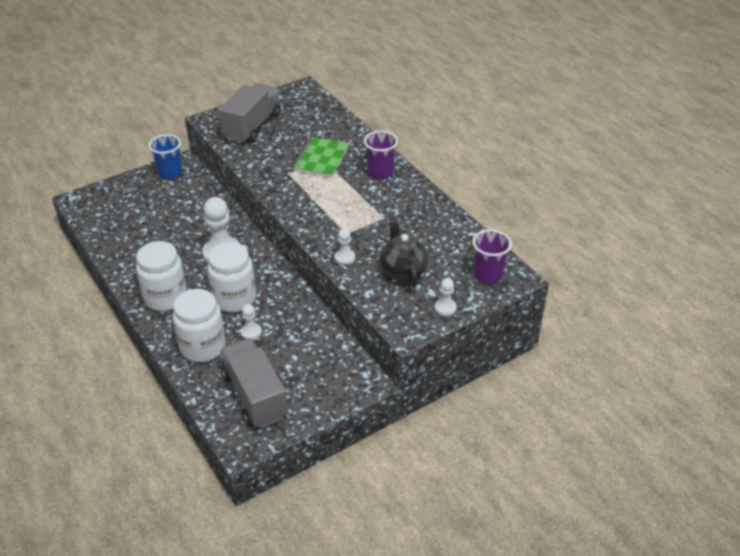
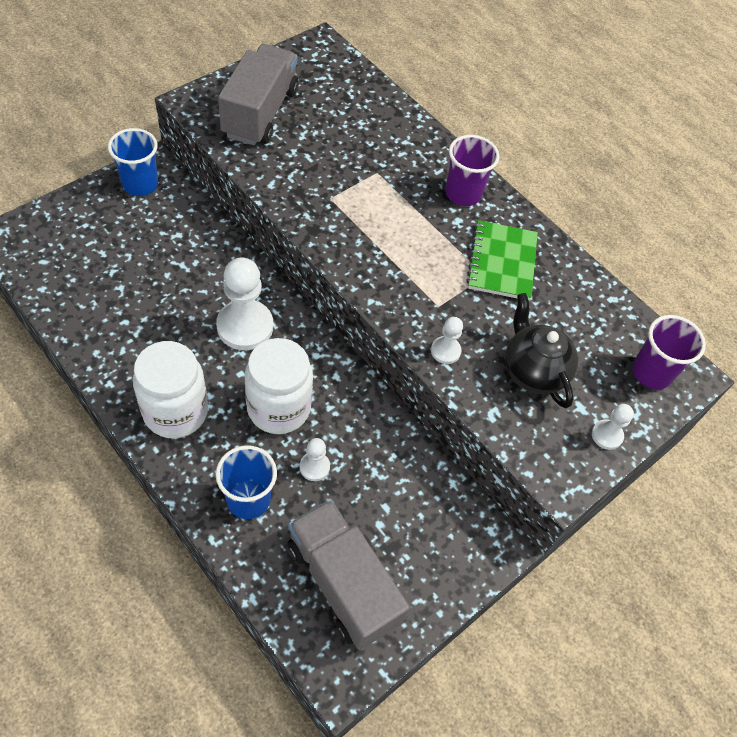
camera: 15 degrees left, 15 degrees up
(202, 347) = (248, 499): white jar -> blue cup
(321, 159) = (374, 171): green notebook -> green notebook (501, 262)

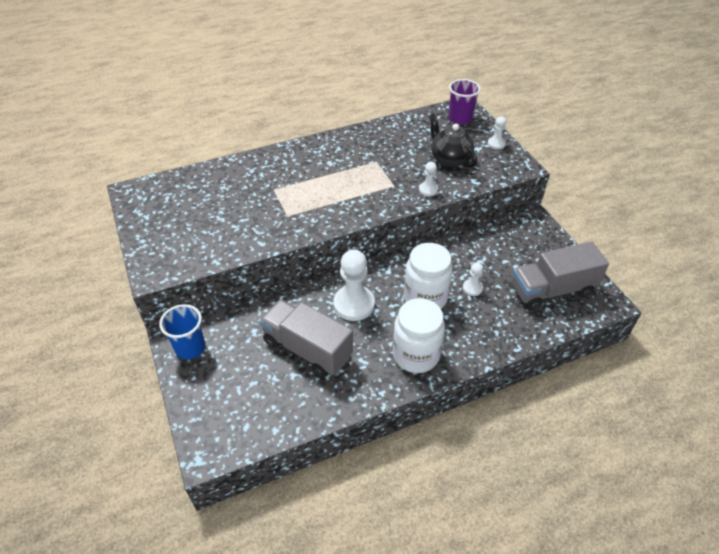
camera: 65 degrees left, 10 degrees down
(248, 499) = (490, 325): blue cup -> none
(260, 113) = (186, 237): grey truck -> grey truck (307, 349)
(463, 194) = (308, 155): purple cup -> none
(501, 262) = (369, 152): green notebook -> none
(533, 371) = (450, 159): black teapot -> black teapot turned 60 degrees clockwise

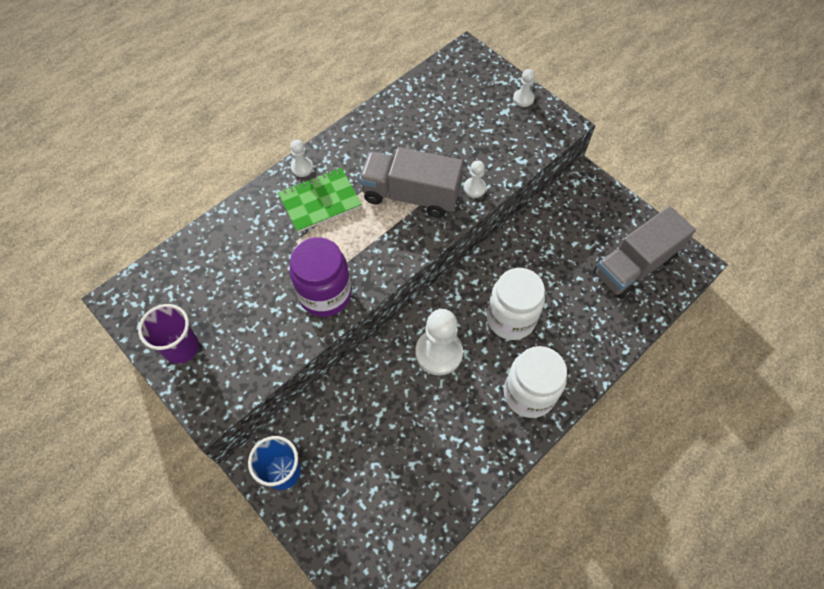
camera: 20 degrees left, 15 degrees up
(277, 226) = (325, 294): none -> purple jar
(304, 170) = (320, 201): none -> green notebook
(307, 349) = (413, 427): grey truck -> grey truck (411, 195)
(450, 159) = (481, 136): black teapot -> none
(460, 118) = (469, 71): purple cup -> purple cup (181, 347)
(472, 288) = (554, 290): white pawn -> white pawn (302, 168)

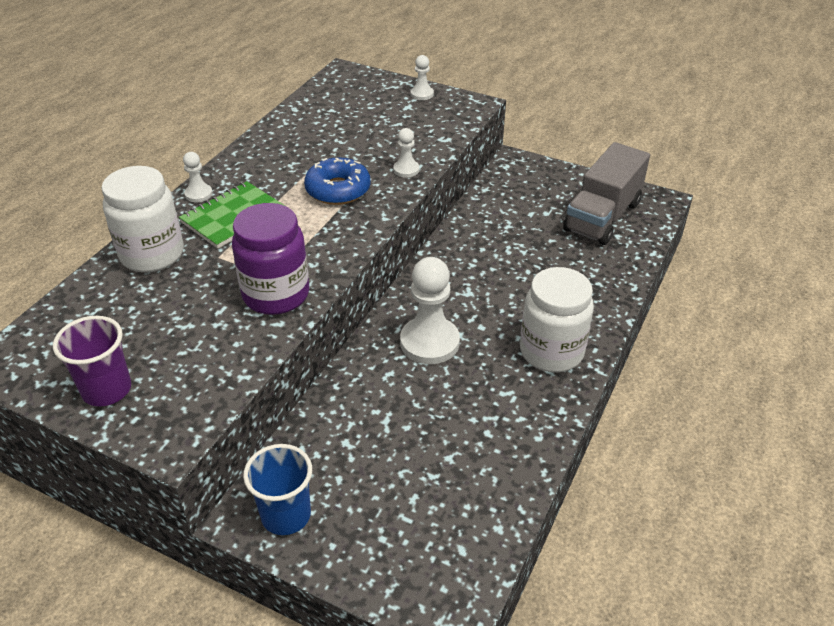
camera: 20 degrees left, 20 degrees down
(411, 195) = (338, 190): grey truck -> blue donut
(510, 319) = (496, 291): white jar -> white jar (152, 254)

